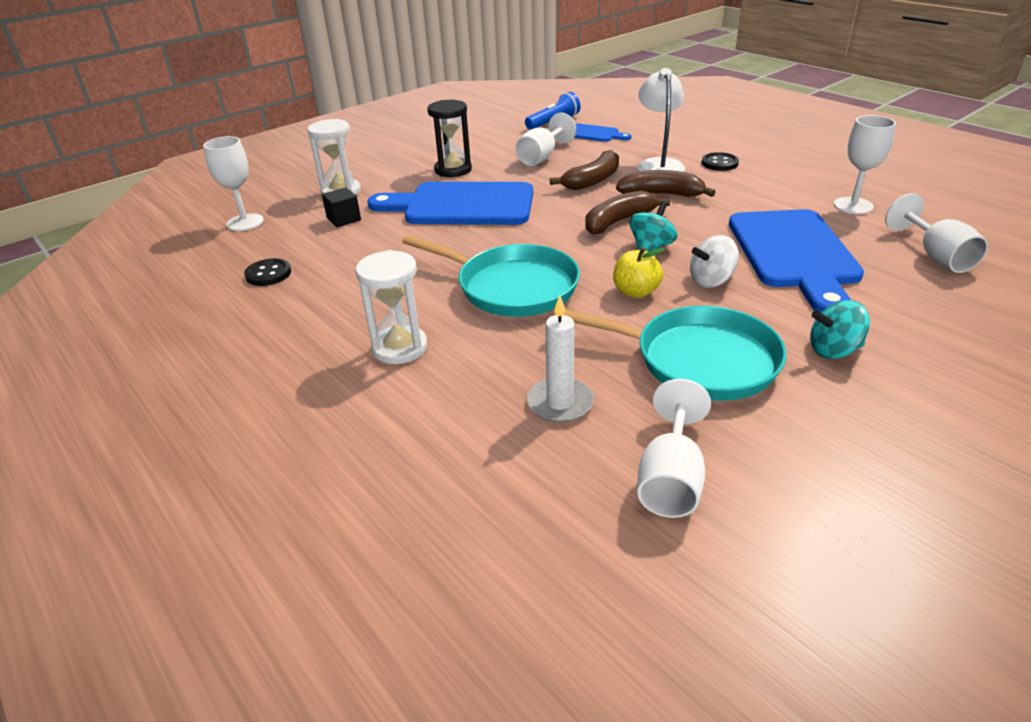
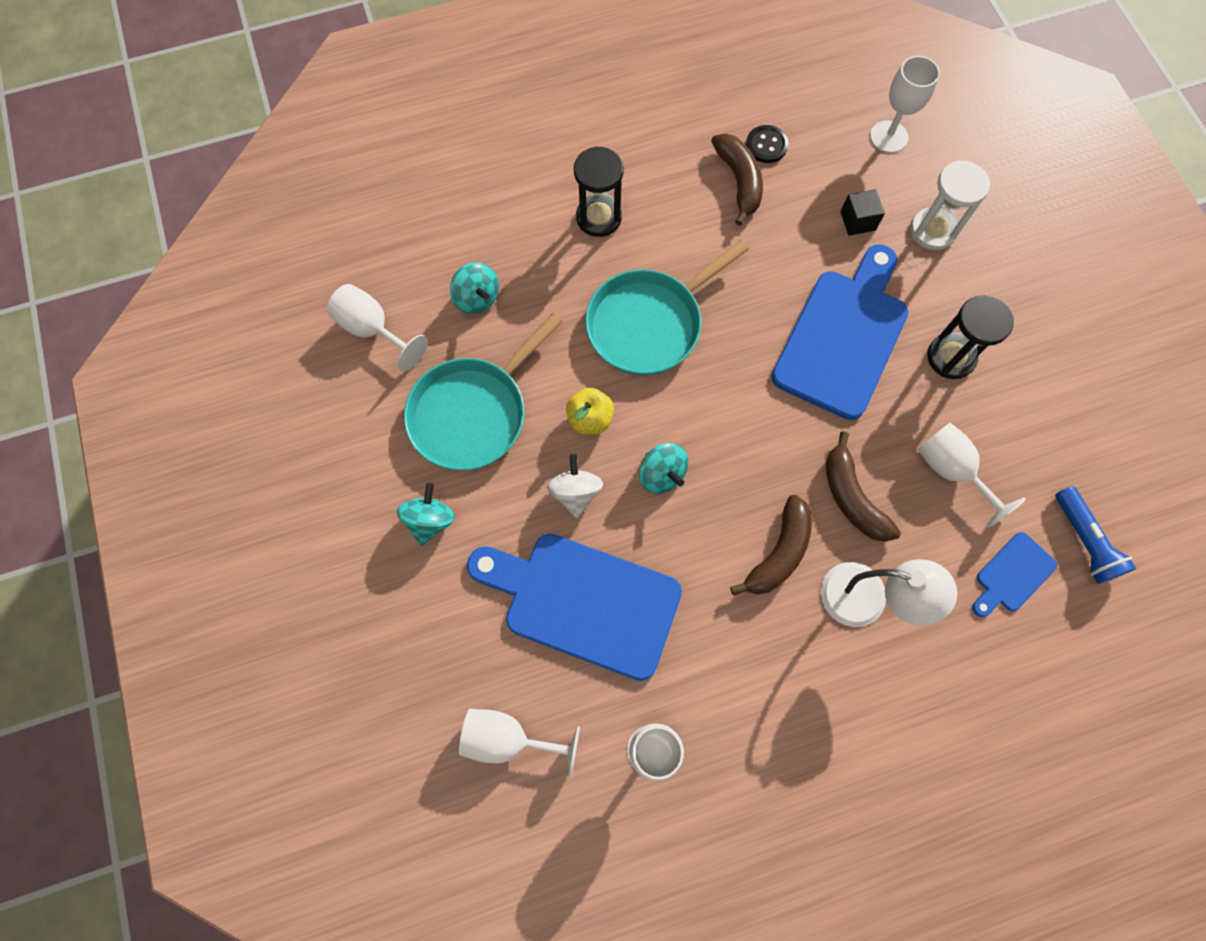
camera: 110 degrees right, 35 degrees up
(399, 348) = (599, 217): white hourglass -> black hourglass
(560, 403) = (477, 298): white candle -> turquoise spinning top
(619, 221) = (732, 473): brown banana -> brown banana (739, 182)
(719, 163) = (839, 678): black button -> none

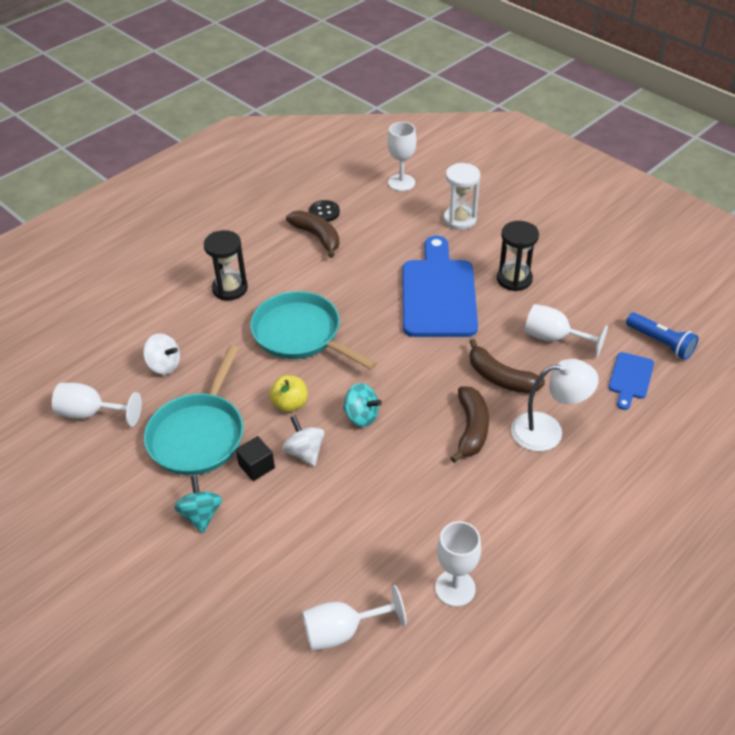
camera: 25 degrees left, 25 degrees down
(477, 298) = (164, 365): turquoise spinning top -> white spinning top
(583, 602) = (349, 516): blue cutting board -> none
(649, 324) = (301, 334): turquoise pan -> turquoise pan turned 105 degrees clockwise
(857, 221) = (409, 231): black cube -> black cube (256, 466)

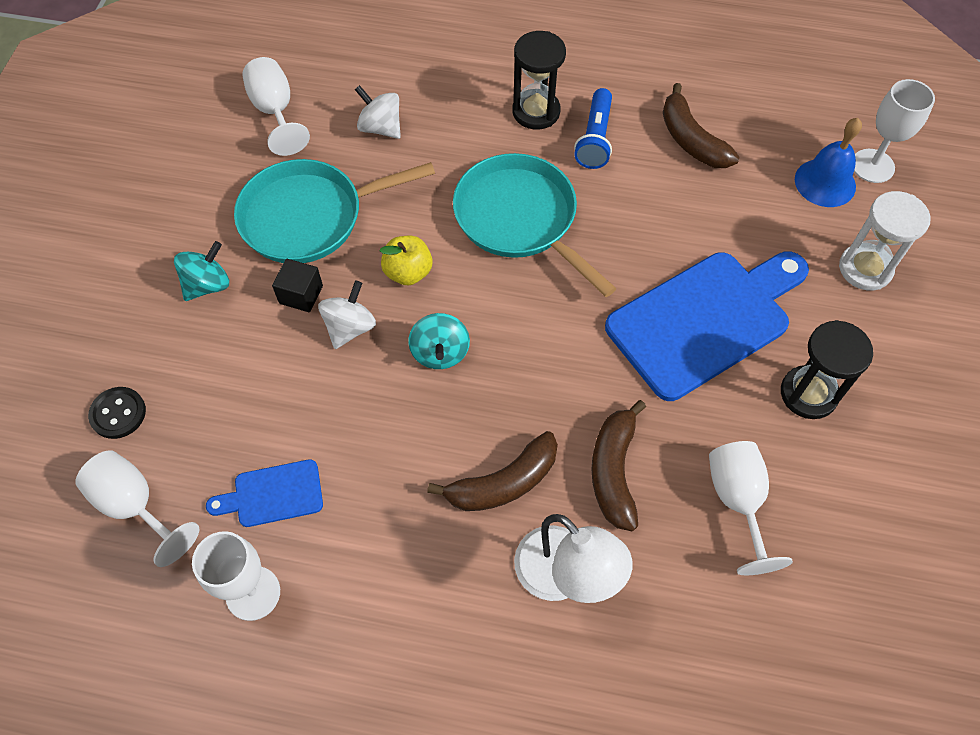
camera: 55 degrees right, 15 degrees up
(164, 365) = (380, 127): white spinning top -> white spinning top turned 135 degrees clockwise
(301, 334) = (520, 219): turquoise pan -> turquoise pan turned 45 degrees counterclockwise
(317, 237) = (691, 140): brown banana -> brown banana turned 135 degrees clockwise
(324, 212) = (739, 121): black button -> black button (118, 413)
(395, 204) = (825, 182): none -> blue bell
(630, 378) = (739, 640): blue cutting board -> blue cutting board (273, 494)
(660, 343) = (845, 652): blue flashlight -> blue flashlight (595, 139)

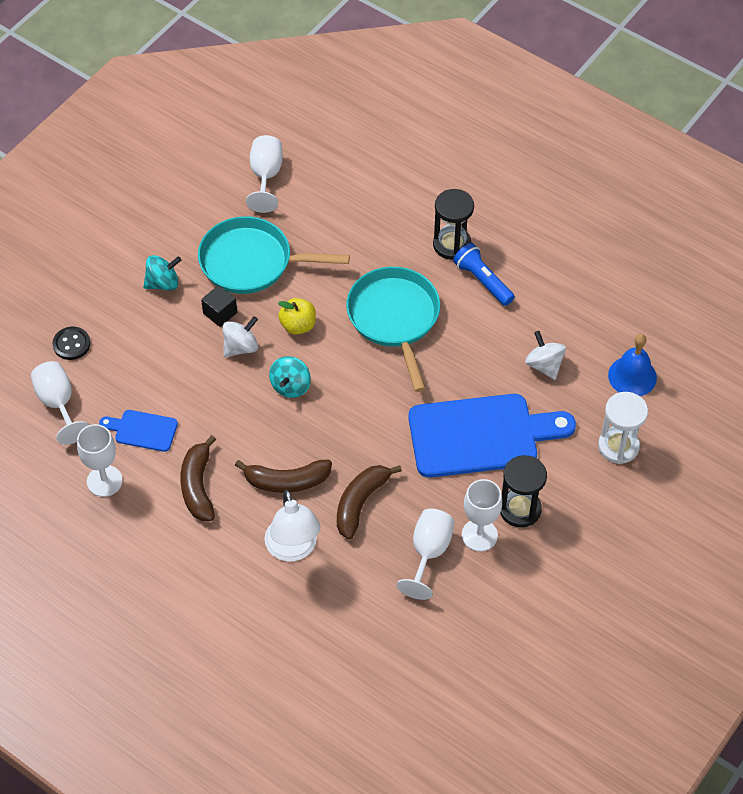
camera: 25 degrees right, 5 degrees down
(380, 127) = (333, 215): white spinning top -> white spinning top (544, 365)
(595, 139) = (482, 281): blue flashlight -> blue flashlight turned 105 degrees clockwise
(691, 140) = (553, 308): brown banana -> brown banana (198, 486)
(872, 166) = (677, 378): white goblet -> white goblet (479, 535)

